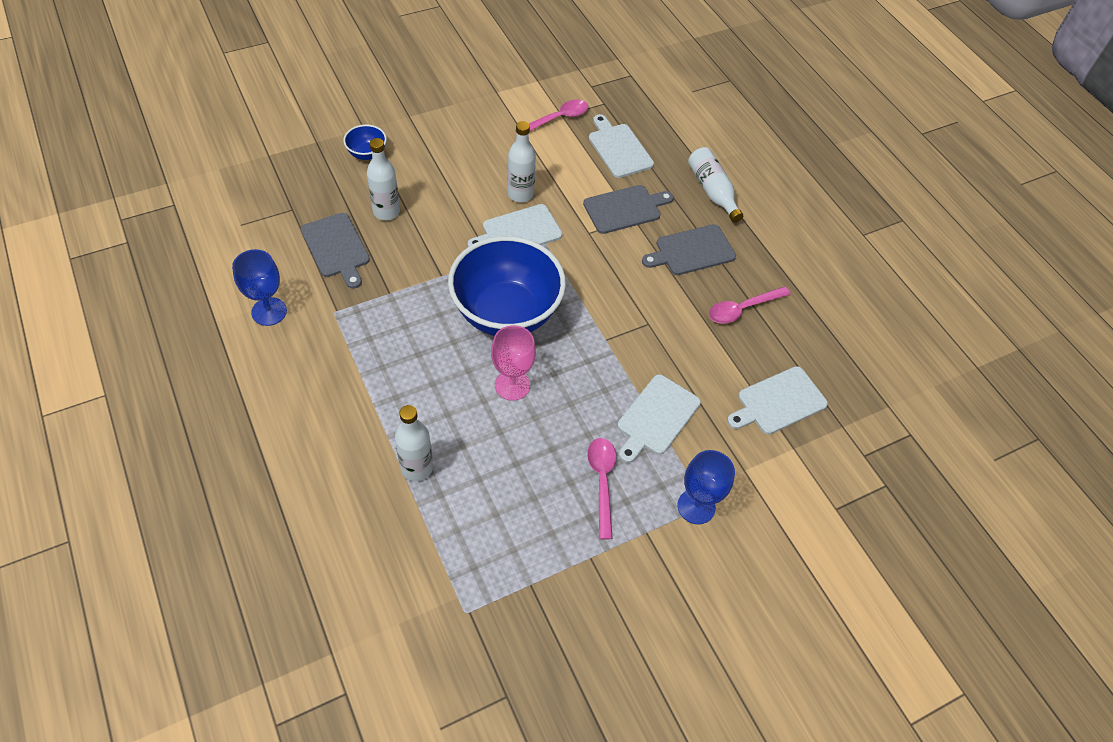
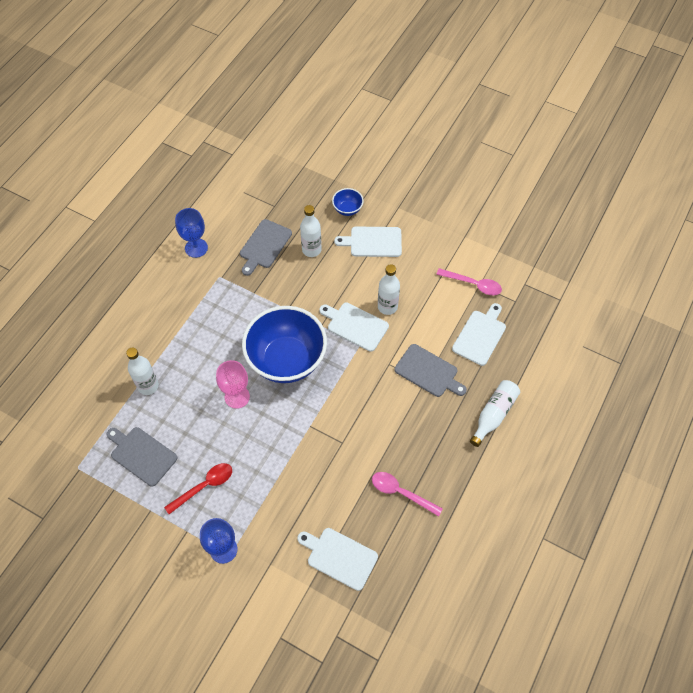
camera: 60 degrees right, 5 degrees up
(602, 481) = (204, 486): pink spoon -> red spoon
(656, 417) = (272, 489): white cutting board -> white cutting board (373, 242)
(692, 251) = (426, 433): grey cutting board -> grey cutting board (142, 455)

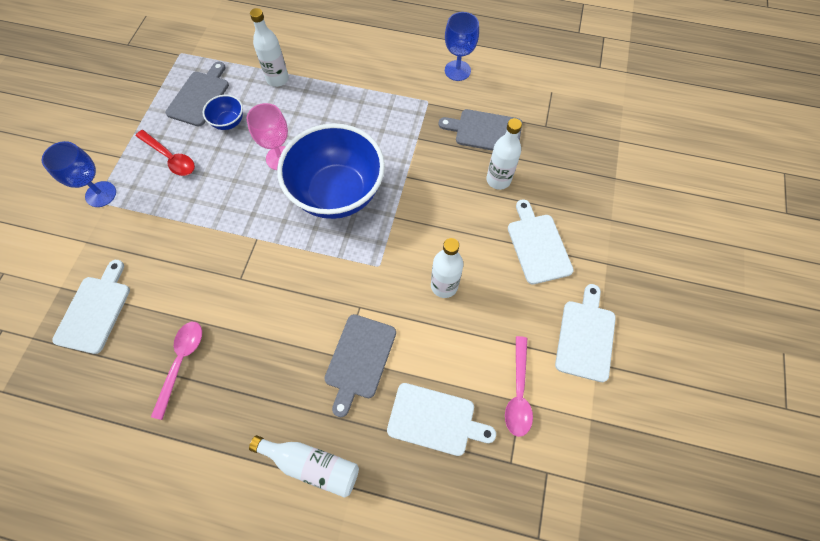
camera: 75 degrees right, 5 degrees up
(347, 209) = (576, 204): blue bowl -> blue bowl (228, 122)
(355, 325) = (405, 255): white cutting board -> white cutting board (585, 337)

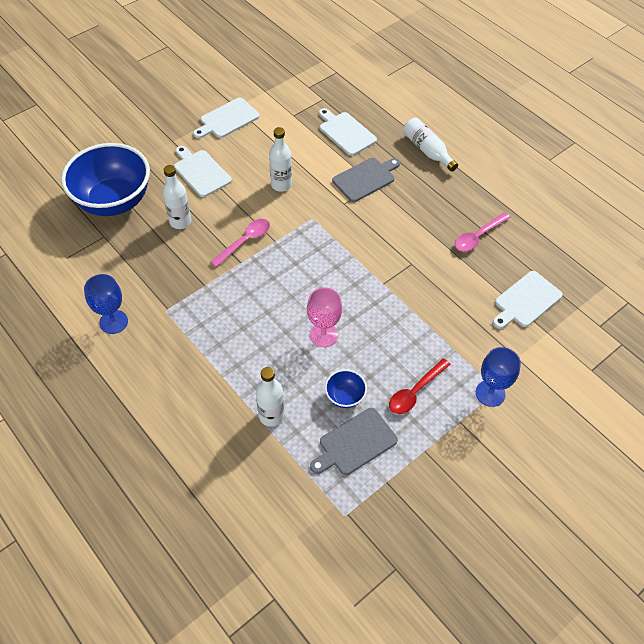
camera: 145 degrees left, 10 degrees down
(170, 158) = (415, 392): red spoon -> red spoon turned 120 degrees counterclockwise
(337, 193) = (301, 280): blue bowl -> blue bowl (114, 201)
(485, 131) = (150, 259): grey cutting board -> none
(518, 393) = (291, 119): pink spoon -> pink spoon (245, 241)
(538, 245) = (201, 172): white cutting board -> white cutting board turned 120 degrees clockwise

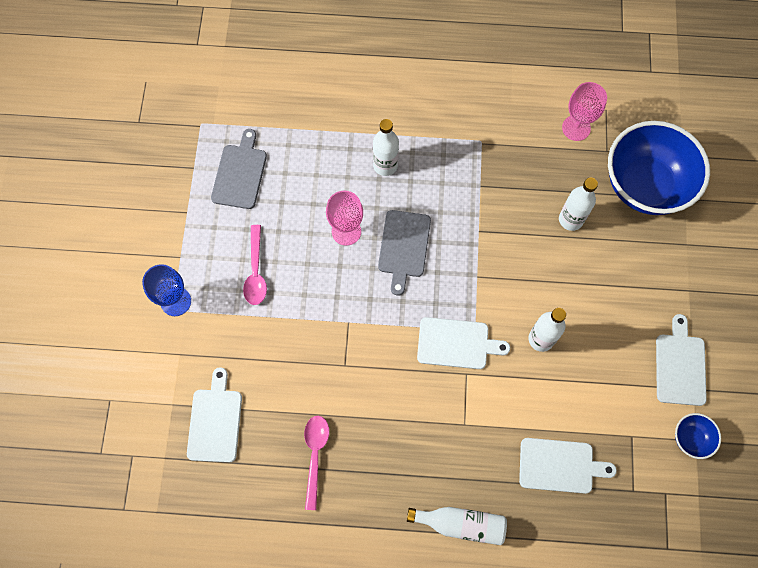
camera: 135 degrees right, 15 degrees up
(100, 264) = (576, 128): none -> pink goblet
(113, 322) = (504, 99): blue goblet -> none
(201, 172) = (621, 283): white cutting board -> white cutting board (456, 343)
(245, 241) = (499, 253): pink spoon -> pink spoon (256, 272)
(271, 415) = (316, 139): white bottle -> white bottle (385, 165)
(345, 396) = (280, 199): blue bowl -> blue bowl (690, 438)
(365, 179) = (479, 423): grey cutting board -> grey cutting board (404, 247)
(415, 392) = (233, 250): red spoon -> none

